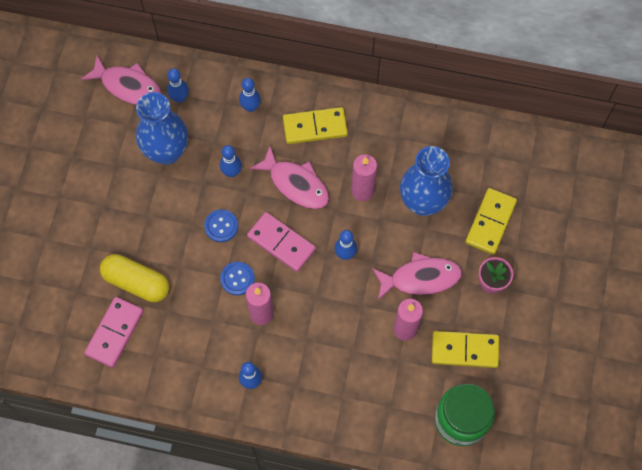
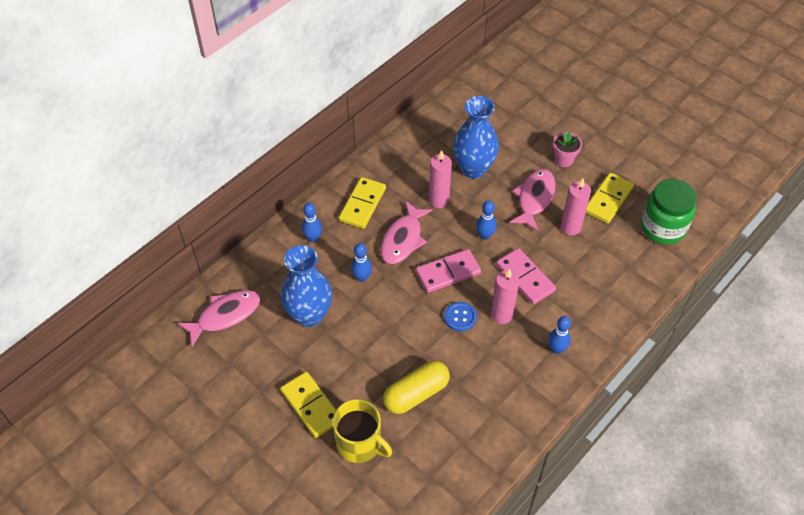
camera: 60 degrees left, 15 degrees down
(65, 262) = (360, 443): none -> yellow mug
(114, 333) = (453, 433): pink domino -> pink domino (525, 278)
(179, 98) = (266, 283): blue bowling pin -> none
(221, 226) = (405, 307): blue button -> none
(296, 184) = (403, 239): pink fish -> pink fish turned 135 degrees clockwise
(490, 222) = (516, 138): yellow domino -> yellow domino (311, 406)

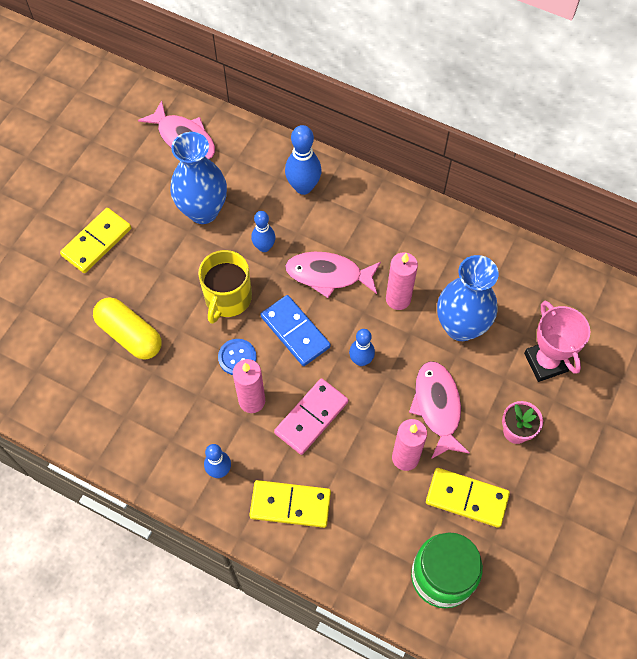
camera: 75 degrees right, 10 degrees up
(313, 238) = (303, 187): blue bowling pin -> blue bowling pin, size x1.55
(360, 443) = (62, 296): yellow mug -> yellow mug (227, 298)
(362, 204) = (365, 222): yellow domino -> yellow domino (290, 504)
(448, 273) = (295, 332): pink domino -> blue domino
(515, 129) = (545, 362): none -> pink trophy
(534, 198) = (437, 407): pink fish -> pink fish turned 105 degrees counterclockwise

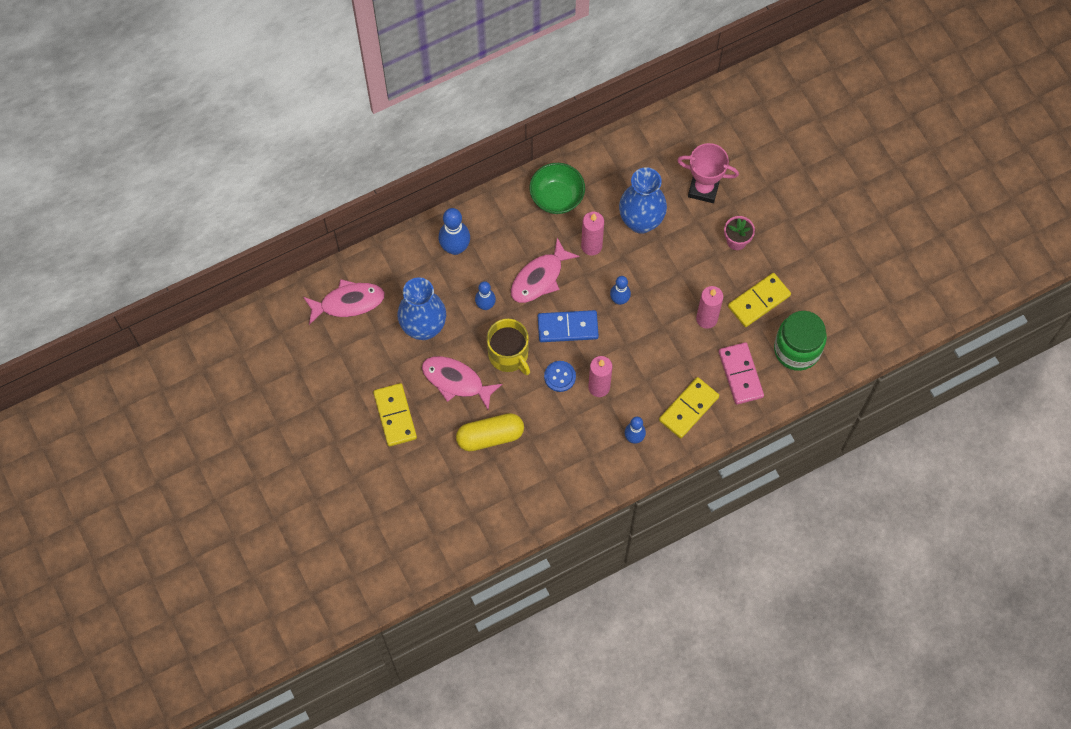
camera: 55 degrees left, 5 degrees up
(311, 417) = (637, 357): pink domino -> pink domino (740, 374)
(424, 238) = (557, 197): none -> green bowl
(437, 407) = (686, 275): pink fish -> pink fish (456, 381)

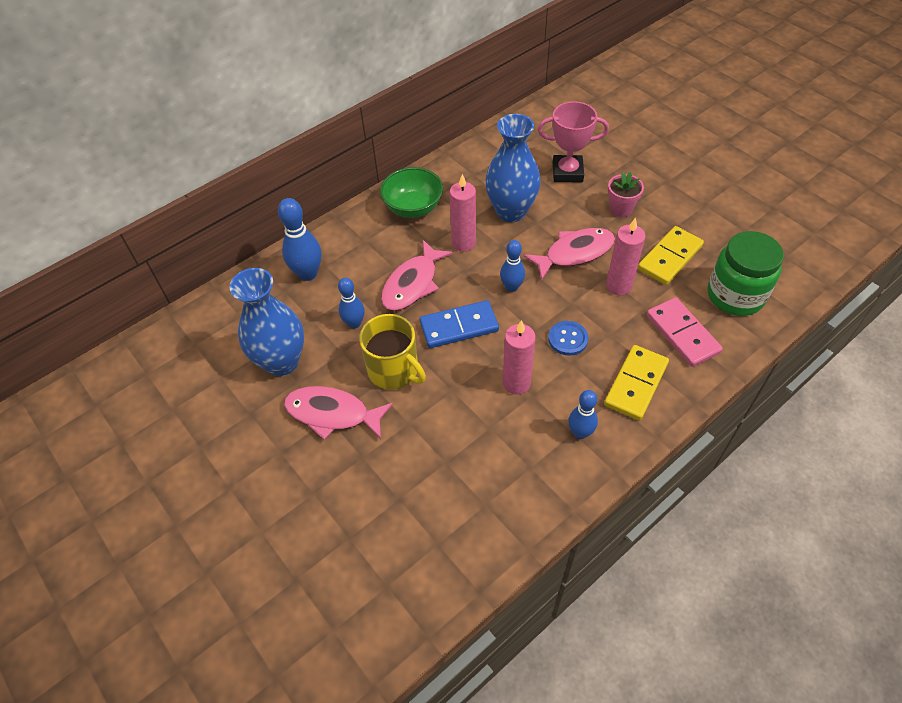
camera: 10 degrees left, 15 degrees down
(348, 302) = (184, 353): pink fish -> pink fish (575, 253)
(395, 415) = (256, 473): yellow domino -> none
(490, 436) = (390, 472): yellow capsule -> none
(560, 376) = (464, 381): blue button -> blue button (568, 339)

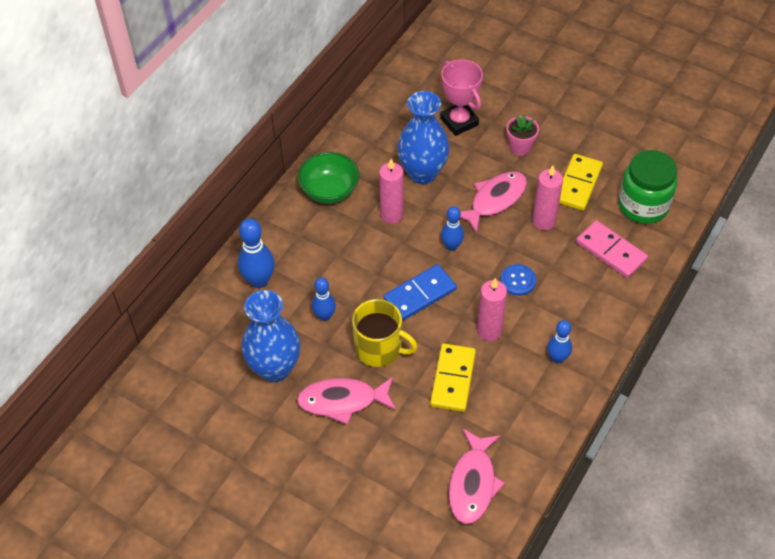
camera: 20 degrees left, 0 degrees up
(412, 284) = (361, 265): pink fish -> pink fish (473, 483)
(567, 172) = (459, 122): pink trophy -> pink trophy turned 75 degrees clockwise
(635, 384) = (587, 305): yellow domino -> yellow domino (453, 379)

